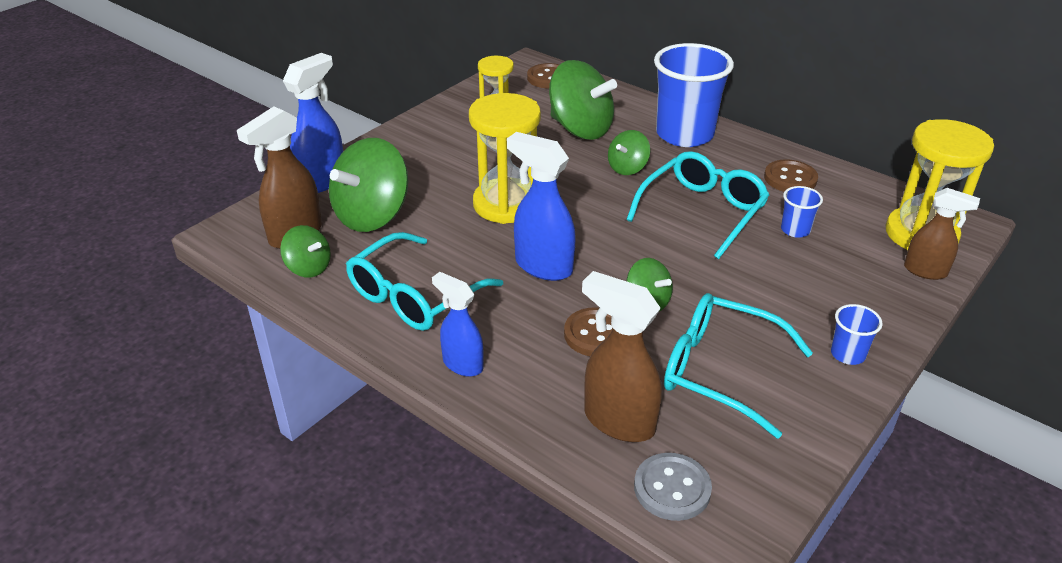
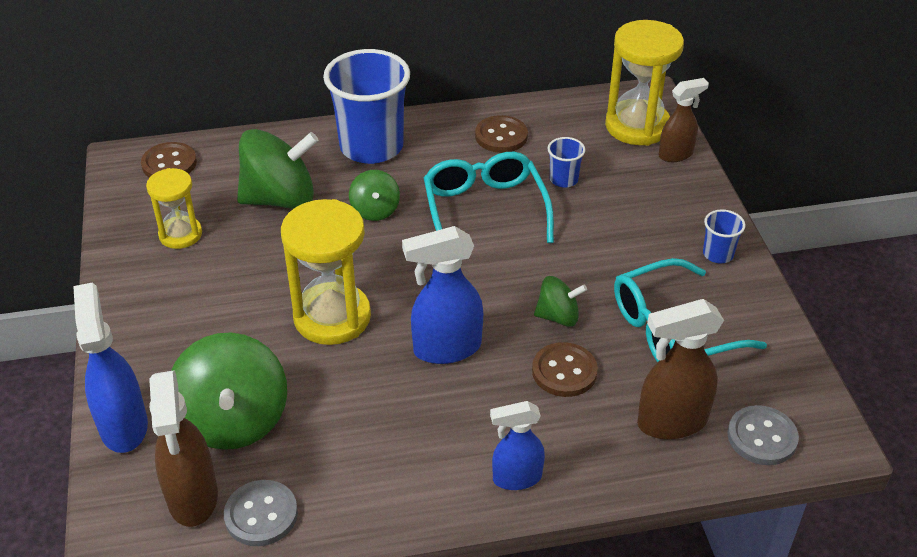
camera: 50 degrees left, 5 degrees up
(308, 268) = (261, 515): green spinning top -> grey button
(414, 296) = (392, 458): turquoise glasses -> none

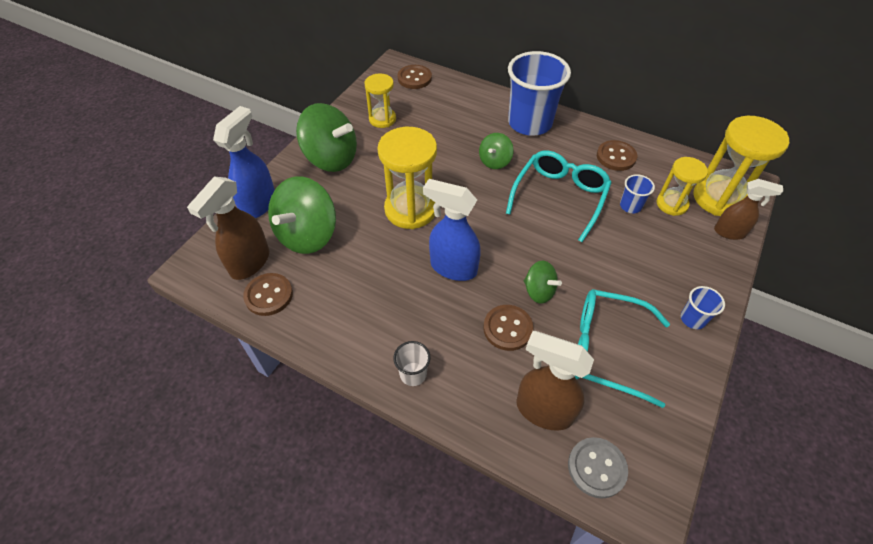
camera: 40 degrees right, 10 degrees up
(261, 515) = (269, 295): grey button -> brown button
(280, 199) = (450, 127): green spinning top -> green spinning top (331, 158)
(516, 478) = (413, 374): blue spray bottle -> white cup
(600, 156) = (672, 204): none -> yellow hourglass

